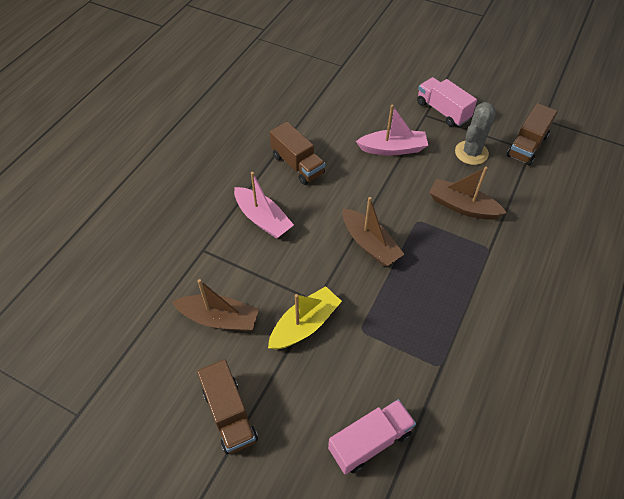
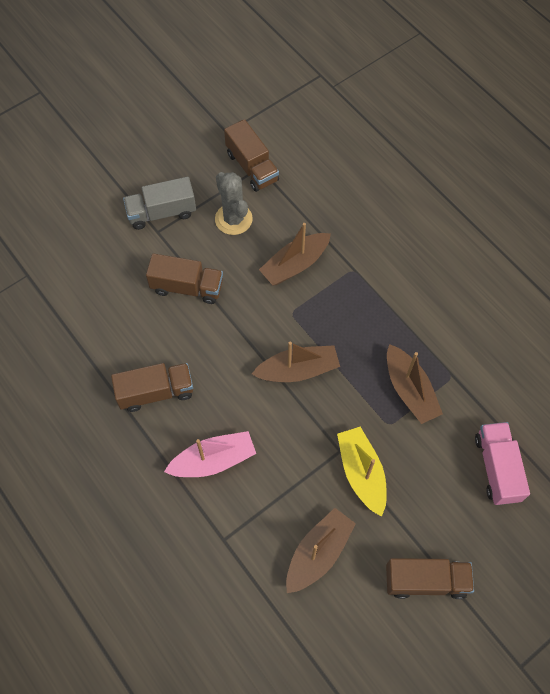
camera: 65 degrees left, 10 degrees up
(393, 149) = (187, 287): pink boat -> brown truck
(404, 335) = (409, 390): none -> brown boat
(442, 111) = (162, 213): pink truck -> grey truck

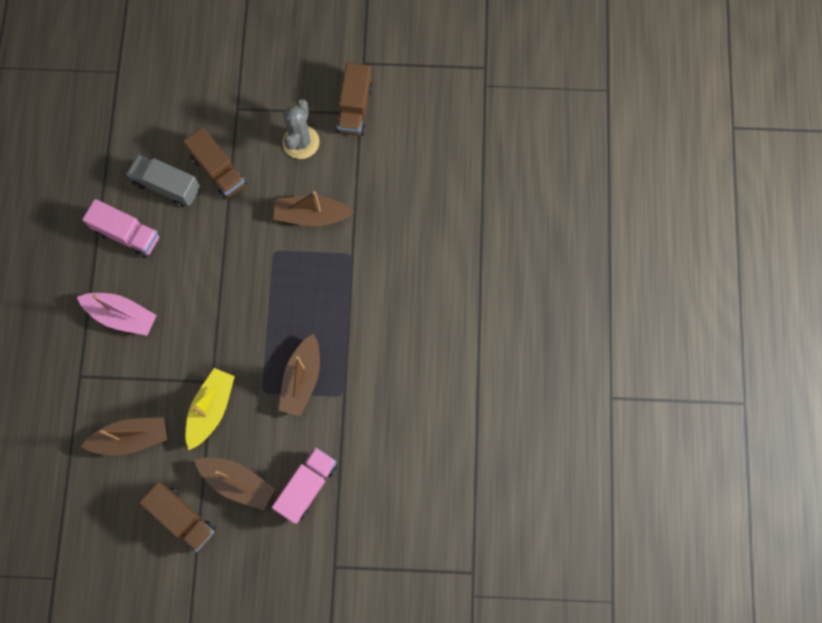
camera: 40 degrees right, 10 degrees up
(156, 392) = (127, 234): brown truck -> pink truck
(162, 213) = (253, 95): grey truck -> grey truck (167, 186)
(298, 370) = (238, 298): brown boat -> brown boat (237, 482)

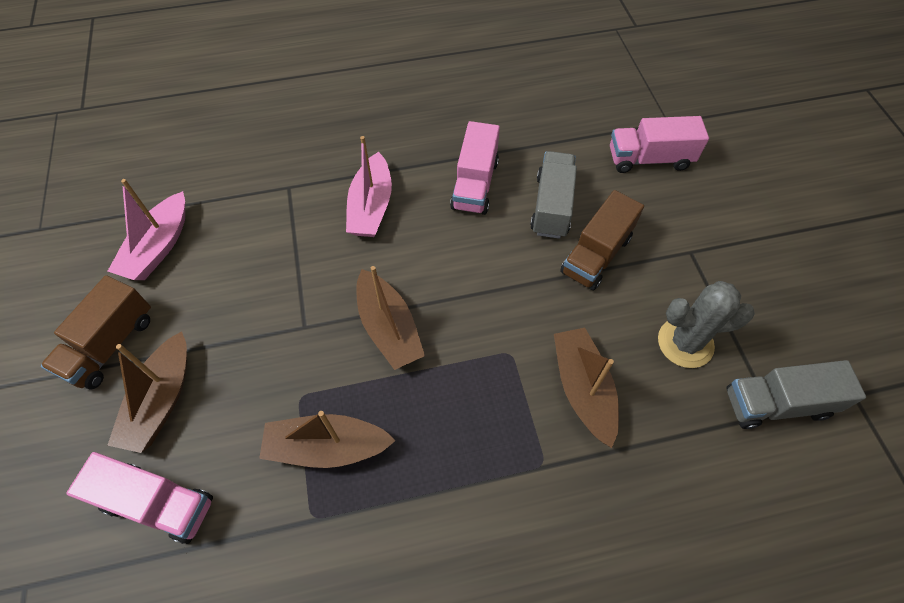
camera: 75 degrees right, 15 degrees down
(105, 482) = (159, 247): none -> pink boat
(131, 438) = (216, 258): brown boat -> brown boat (389, 328)
(148, 101) = (649, 159): none -> pink truck
(211, 409) = (265, 337): yellow boat -> none
(355, 108) = (776, 403): brown truck -> grey truck

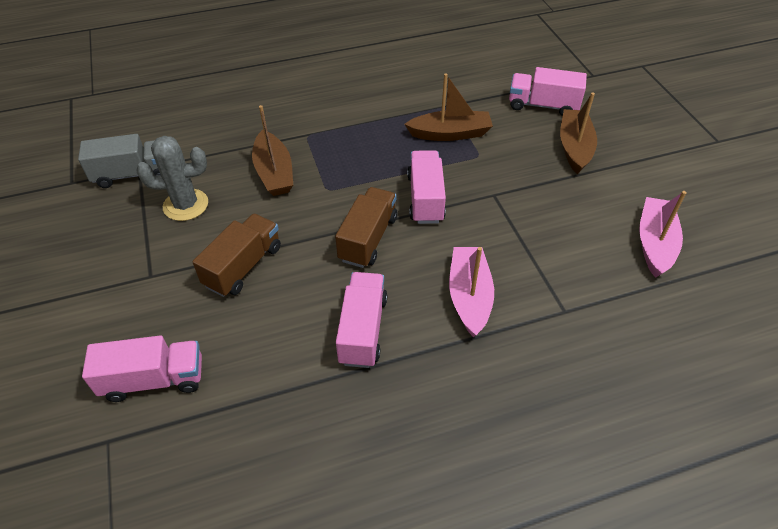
camera: 175 degrees right, 10 degrees down
(110, 345) = (636, 173): brown truck -> brown truck (368, 238)
(389, 328) = (425, 198): brown boat -> pink truck
(551, 206) = (280, 311): grey truck -> none

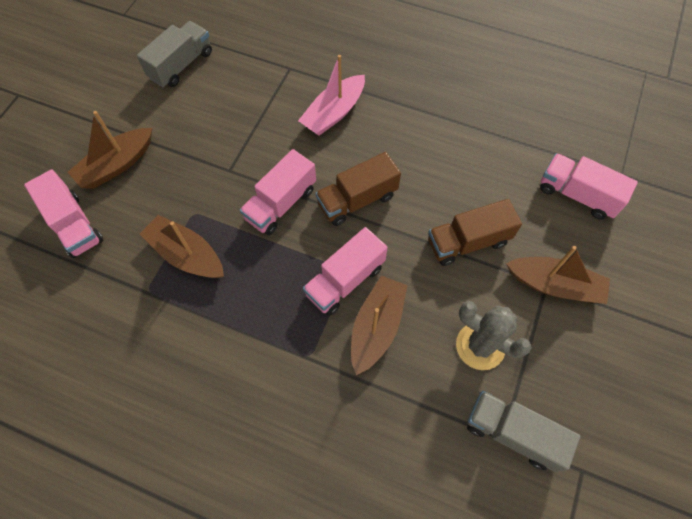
camera: 140 degrees left, 15 degrees up
(142, 280) = (554, 285): none -> brown boat
(363, 330) = (420, 138): pink truck -> pink truck (345, 280)
(654, 243) = (181, 65): pink boat -> grey truck

